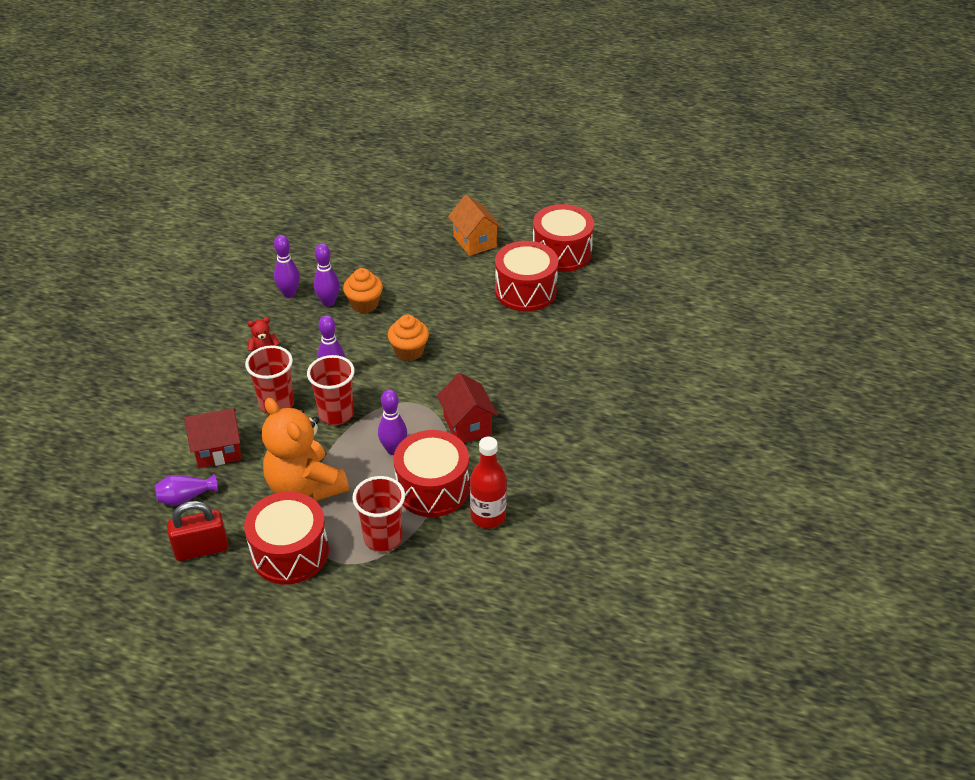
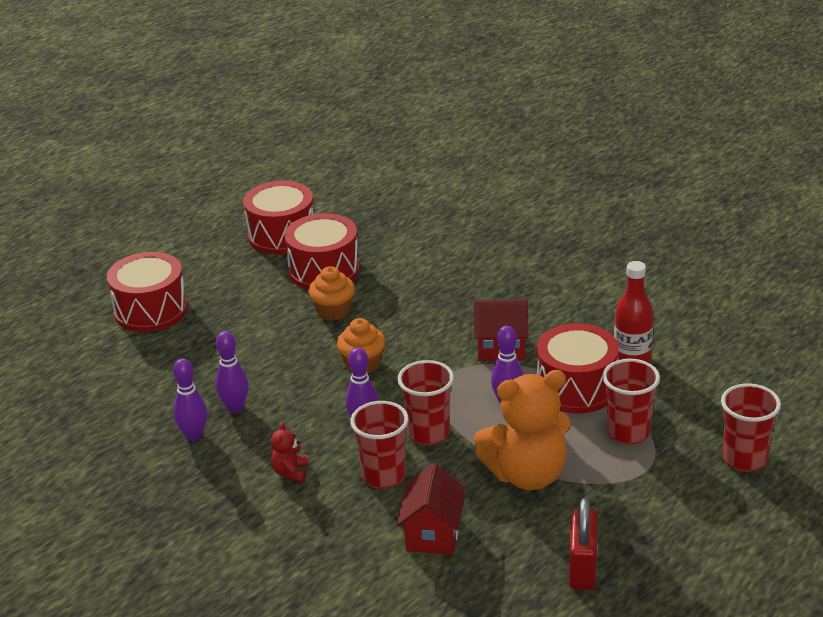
camera: 65 degrees left, 10 degrees down
(185, 497) = (495, 572): purple vase -> none
(290, 552) = (619, 501): red drum -> red drum (151, 310)
(364, 304) = (260, 381): orange cupcake -> orange cupcake (333, 311)
(375, 629) = (745, 459): none -> red cup
(475, 242) = (216, 285): orange house -> none

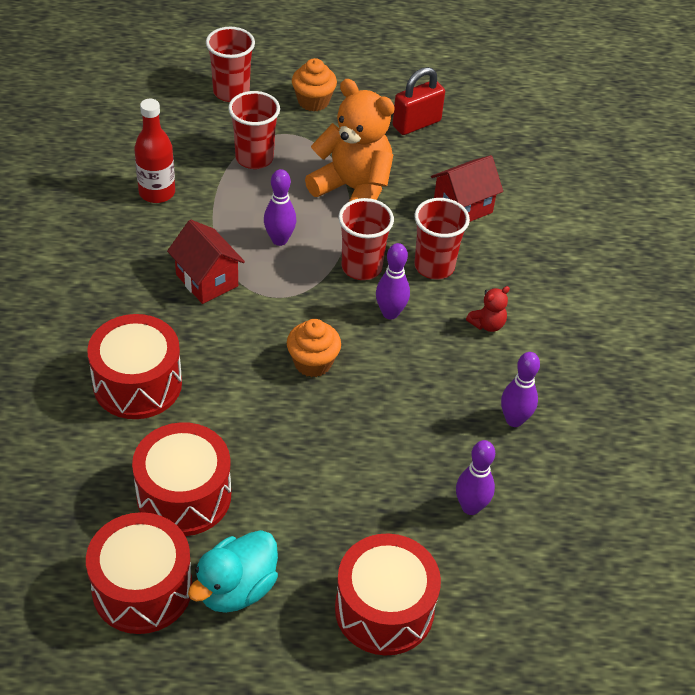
camera: 135 degrees left, 15 degrees up
(235, 408) = (453, 416): purple bowling pin -> purple bowling pin (470, 507)
(238, 265) = (236, 588): none -> turquoise duck
(333, 311) = (251, 438): orange cupcake -> orange cupcake (313, 101)
(576, 388) = (222, 209): red drum -> red drum (137, 383)

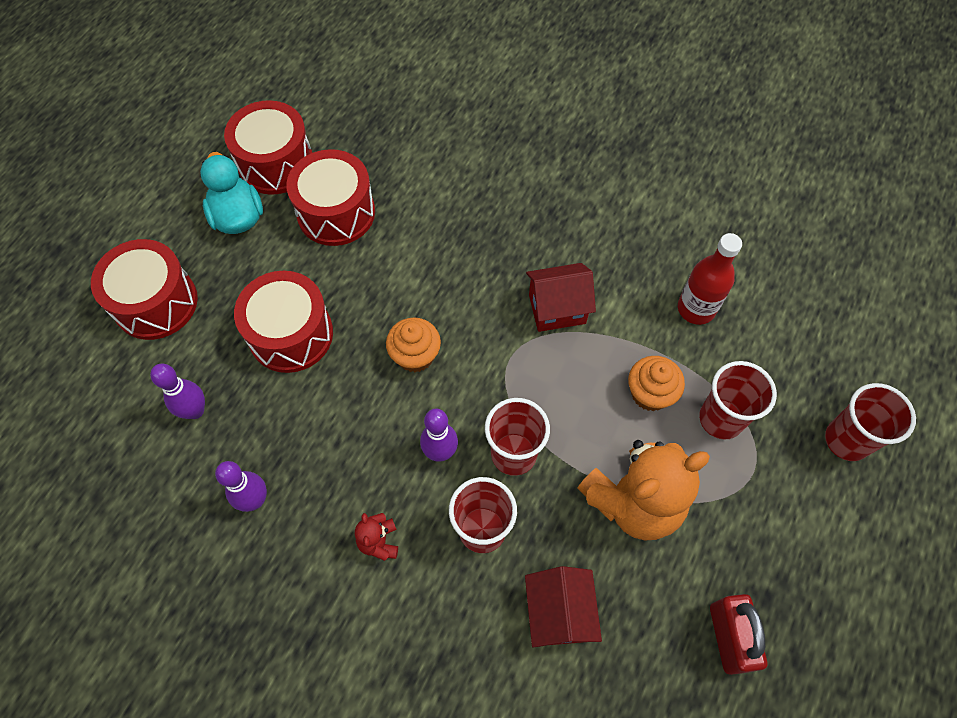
camera: 120 degrees right, 15 degrees up
(137, 383) = (462, 218): red drum -> red drum (291, 334)
(279, 240) = (585, 393): purple bowling pin -> none
(313, 101) = (806, 527): orange cupcake -> orange cupcake (650, 393)

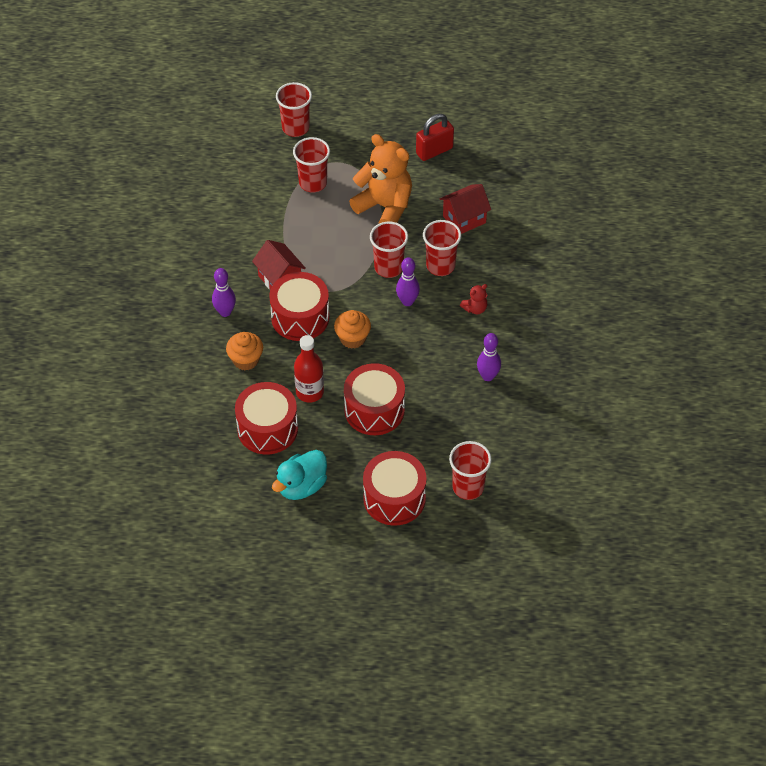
camera: 115 degrees left, 10 degrees down
(111, 391) = (468, 487): none -> red cup
(195, 411) = (453, 434): purple bowling pin -> purple bowling pin (225, 312)
(276, 163) = (243, 486): red drum -> red drum (300, 317)
(650, 393) = (314, 218): orange cupcake -> orange cupcake (246, 360)
(696, 309) = (243, 213): red bottle -> red bottle (309, 392)

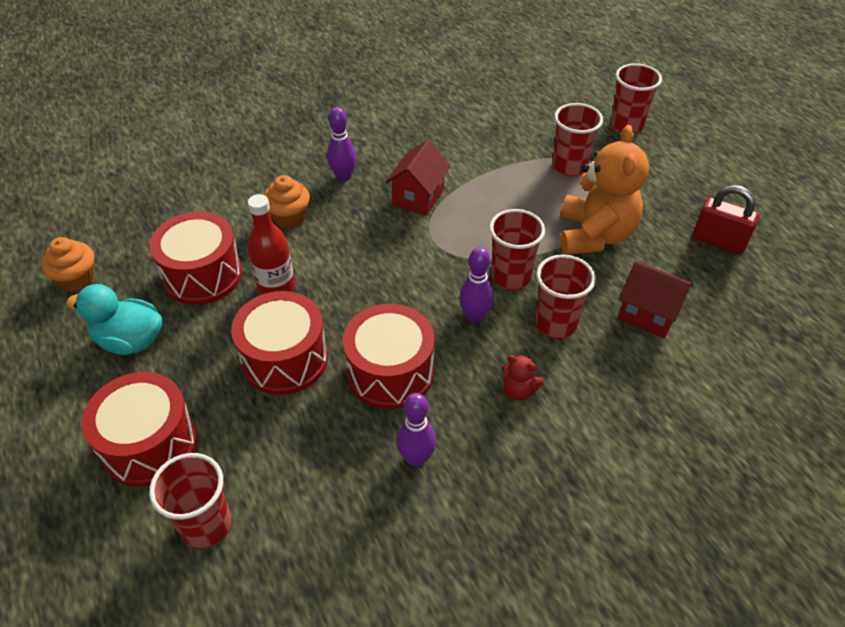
camera: 60 degrees right, 5 degrees down
(300, 317) = (379, 234): red drum -> red drum (390, 372)
(352, 338) = (381, 291): orange cupcake -> orange cupcake (77, 280)

